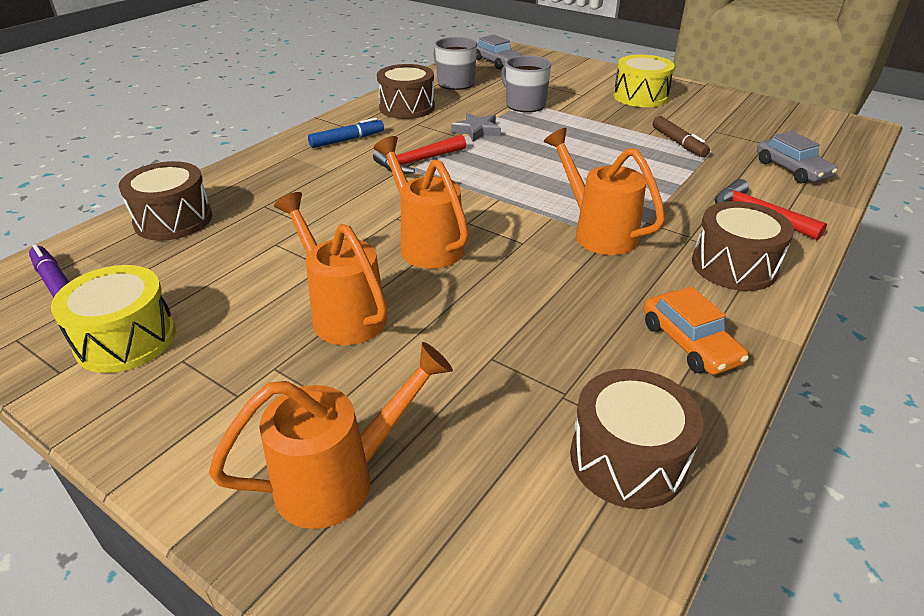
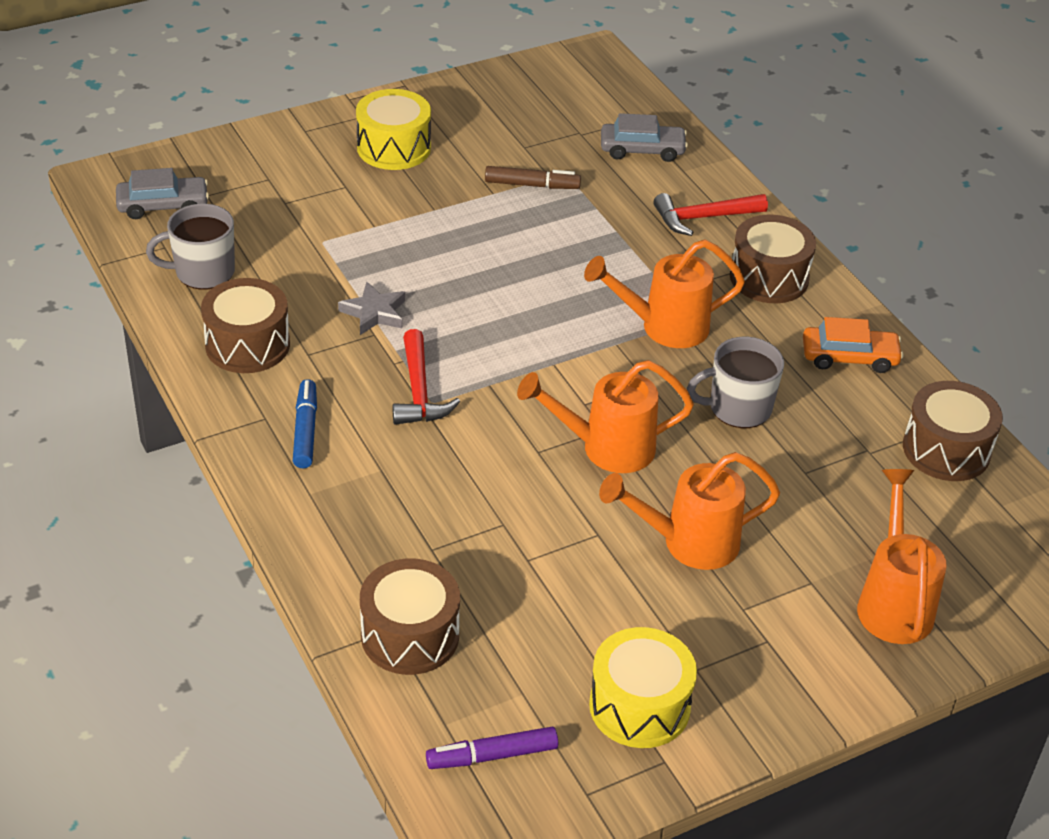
camera: 65 degrees left, 5 degrees up
(524, 104) = (332, 244): grey mug -> grey mug (738, 408)

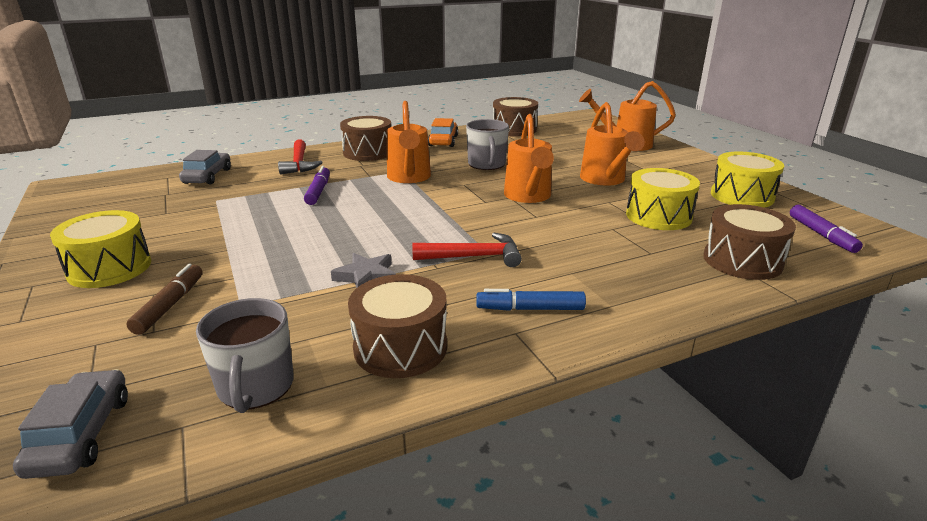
camera: 85 degrees left, 15 degrees down
(532, 185) = (222, 211): brown marker -> brown marker (170, 305)
(548, 580) = (658, 216): none -> yellow drum
(602, 250) = (318, 191): none -> purple marker

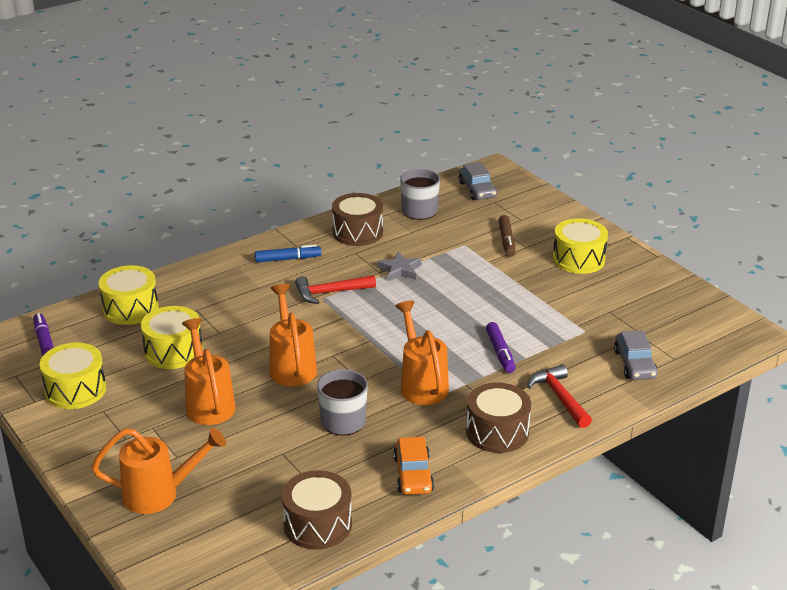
camera: 170 degrees right, 5 degrees up
(742, 261) = (130, 308): brown drum -> yellow drum

